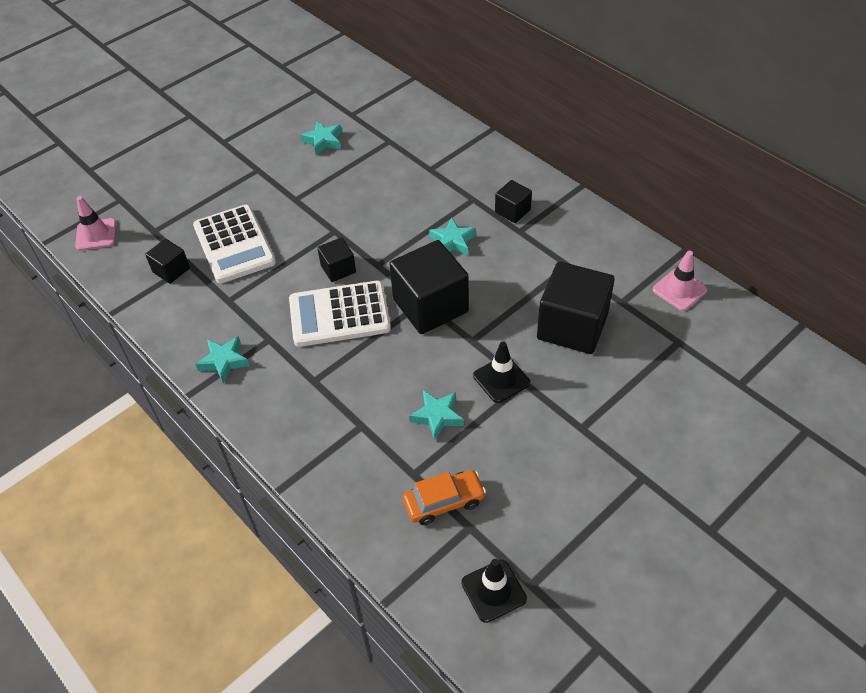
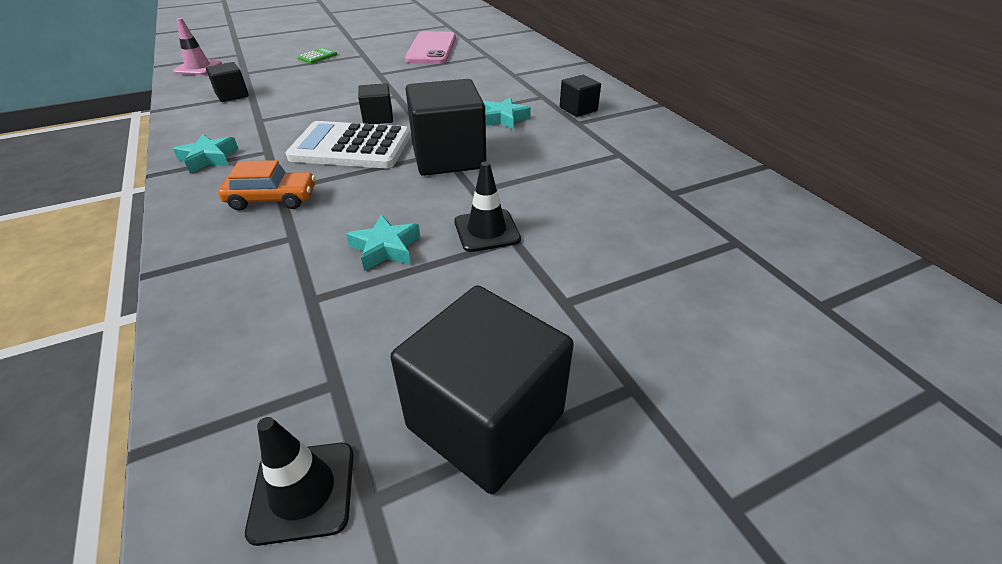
camera: 15 degrees right, 10 degrees down
(211, 184) = (317, 56): none -> green calculator
(234, 244) = (300, 89): white calculator -> none
(323, 141) = (431, 48): turquoise star -> pink phone
(444, 502) = (324, 341): orange car -> orange car (272, 199)
(572, 326) = (600, 202): black cube -> black cube (485, 420)
(679, 290) = (750, 196): pink traffic cone -> none

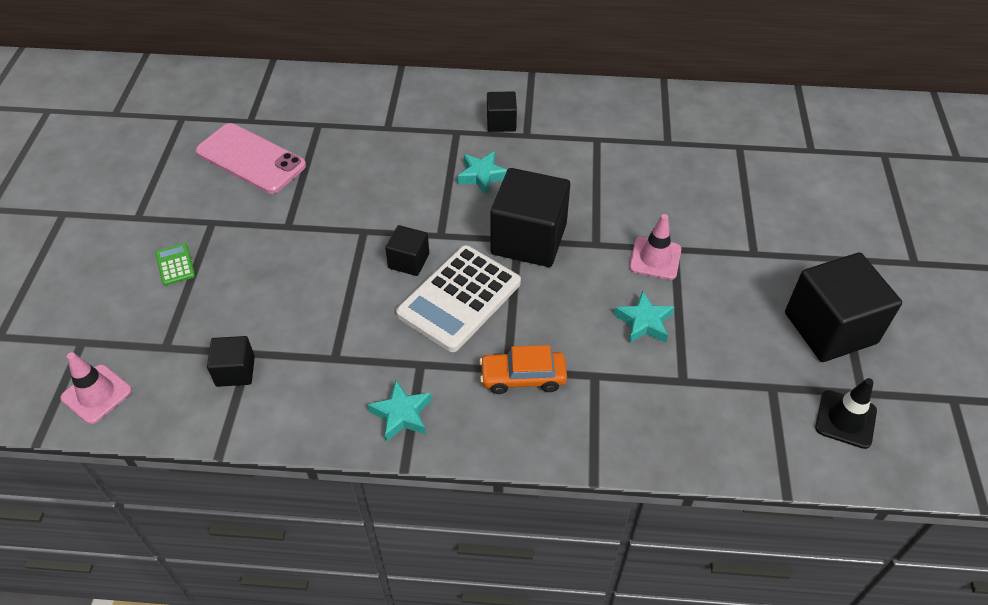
camera: 60 degrees left, 10 degrees up
(272, 199) = (523, 377): orange car -> orange car turned 120 degrees counterclockwise
(486, 230) = (655, 258): black traffic cone -> pink traffic cone

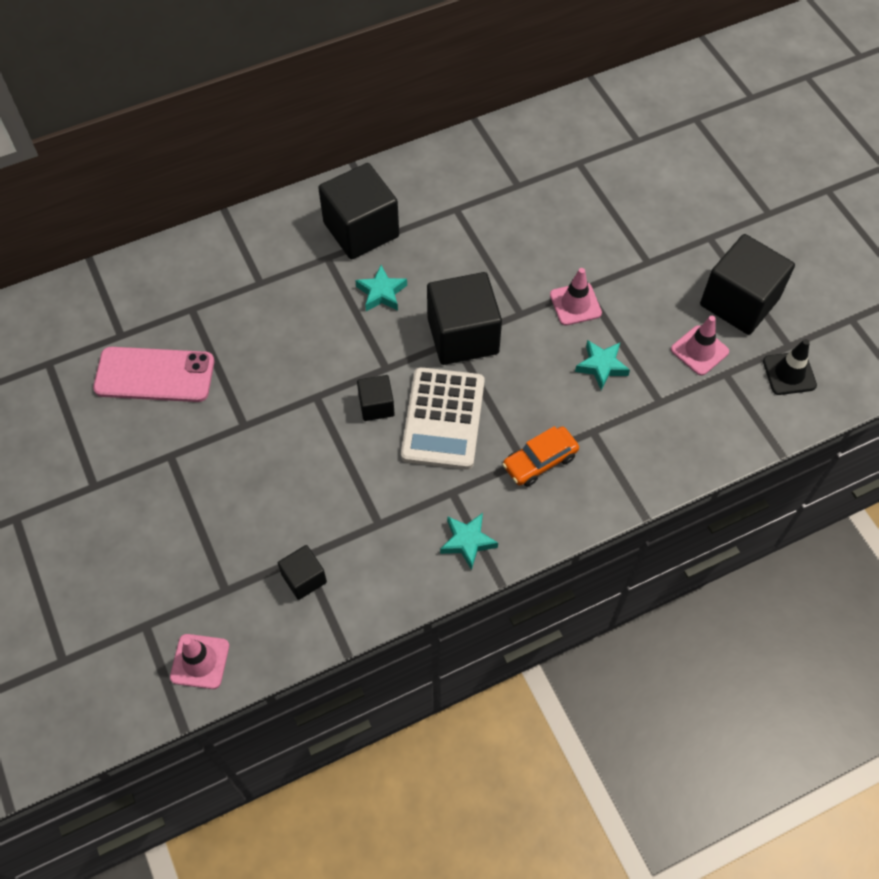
camera: 30 degrees left, 10 degrees up
(175, 265) = (170, 512): green calculator -> none
(501, 122) = (361, 230): black cube -> black cube, size x1.99
(757, 353) = (699, 350): none -> pink traffic cone

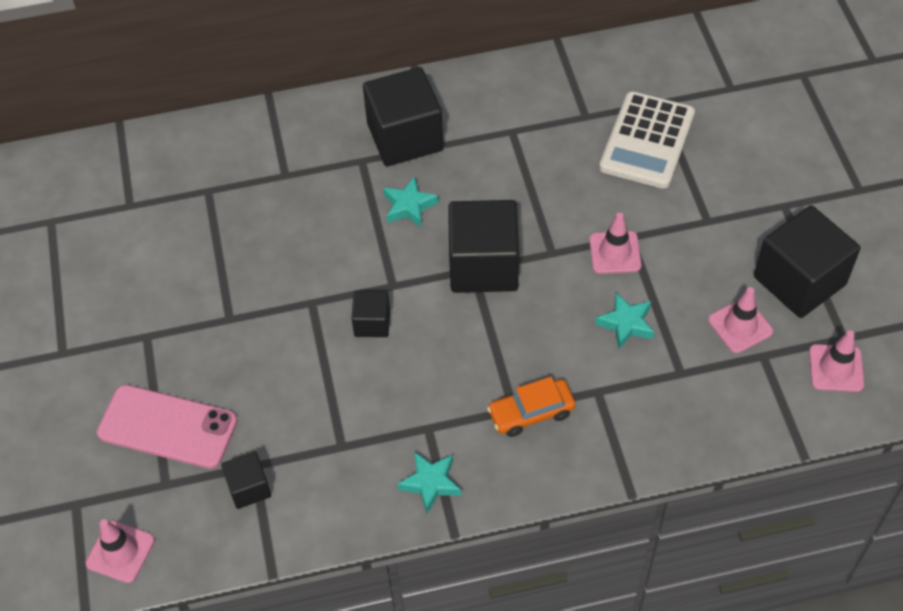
camera: 15 degrees right, 5 degrees down
(154, 375) = (153, 251): pink phone -> pink phone (167, 427)
(443, 419) = (439, 349): white calculator -> white calculator (647, 141)
(789, 373) = (836, 368): black traffic cone -> pink traffic cone

